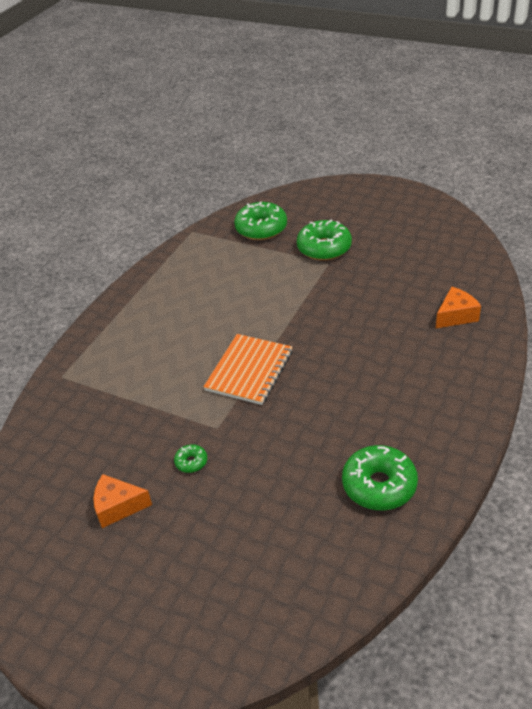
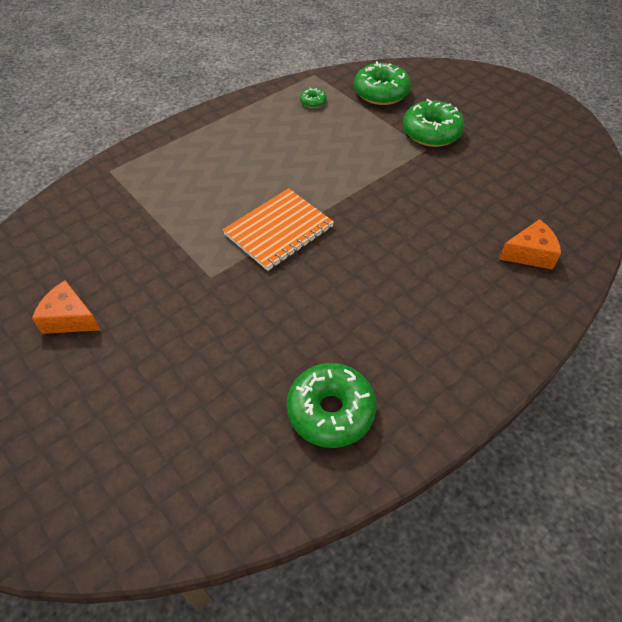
camera: 20 degrees right, 10 degrees up
(191, 462) = (164, 302): green donut -> green donut (313, 102)

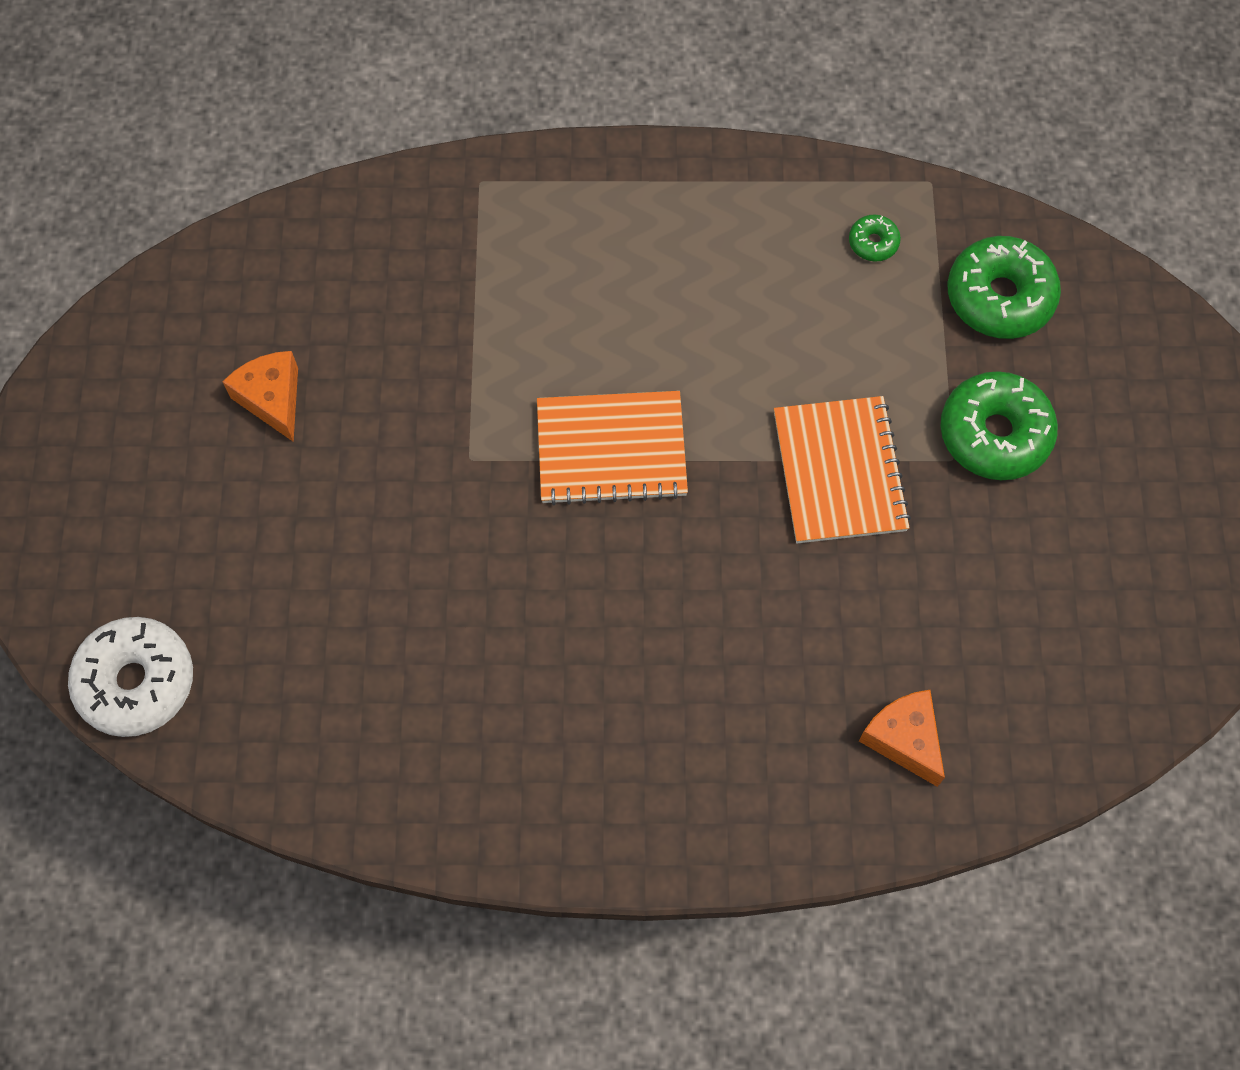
camera: 40 degrees right, 15 degrees up
(101, 527) = (136, 682): none -> white donut
(331, 411) = (451, 743): green donut -> none
(388, 179) = (839, 471): none -> orange notebook
(529, 254) = (904, 739): orange cheese -> orange cheese turned 150 degrees counterclockwise

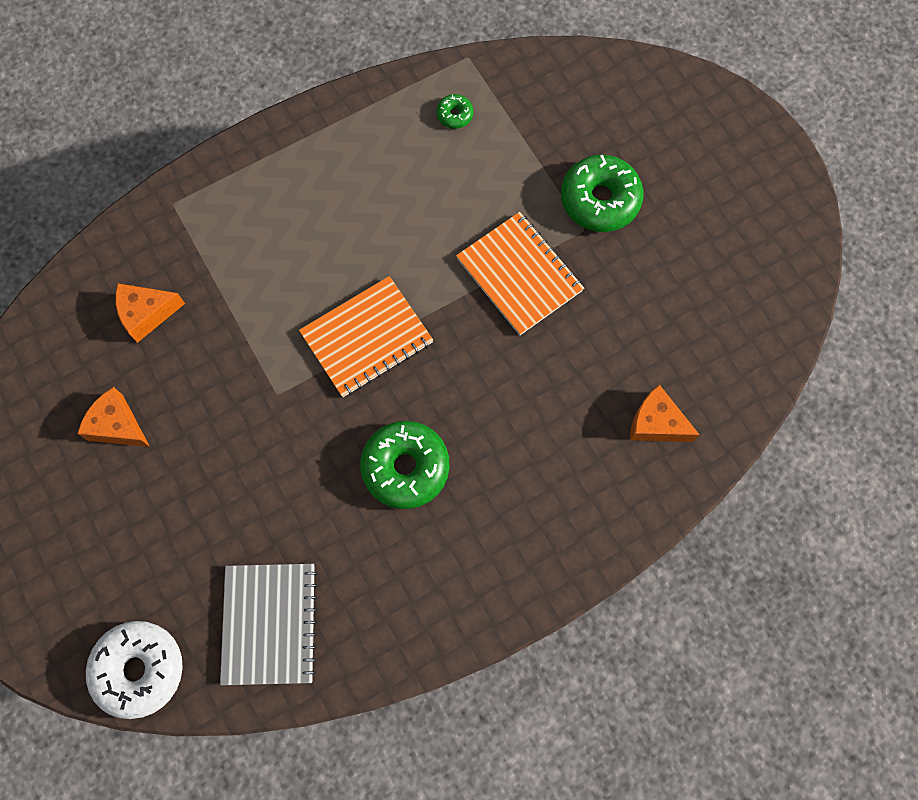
camera: 30 degrees left, 5 degrees up
(307, 714) = (270, 624): none -> grey notebook
(377, 291) = (147, 314): none -> orange cheese
(999, 297) = (553, 110): green donut -> green donut (405, 467)

